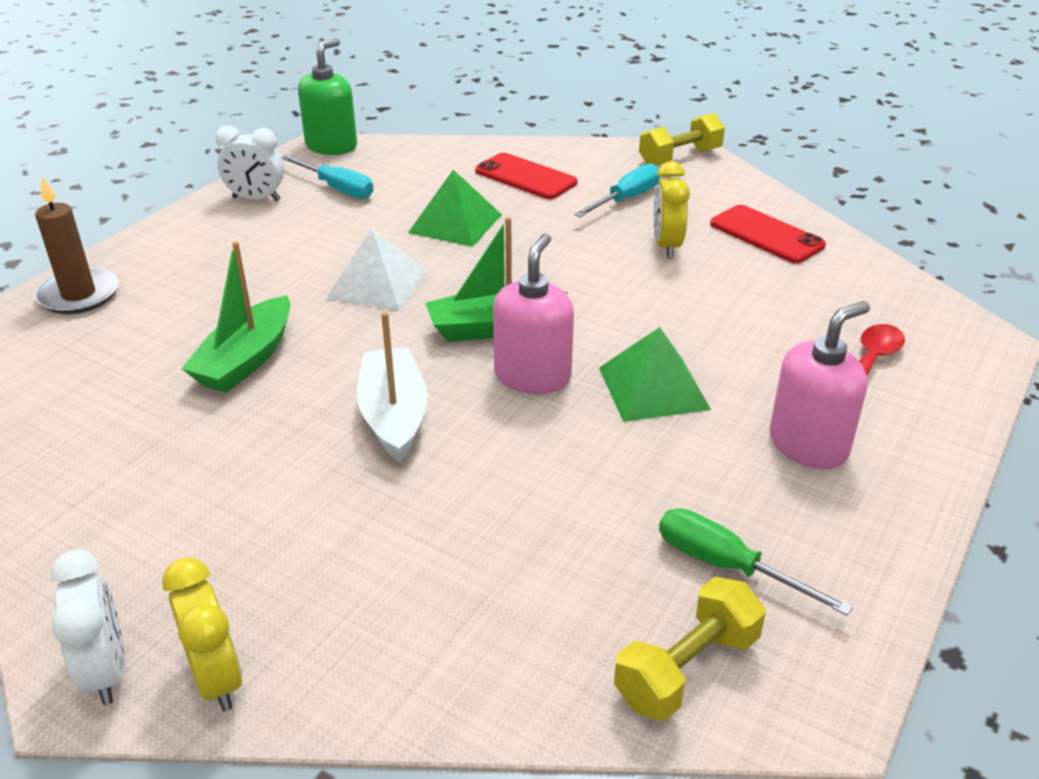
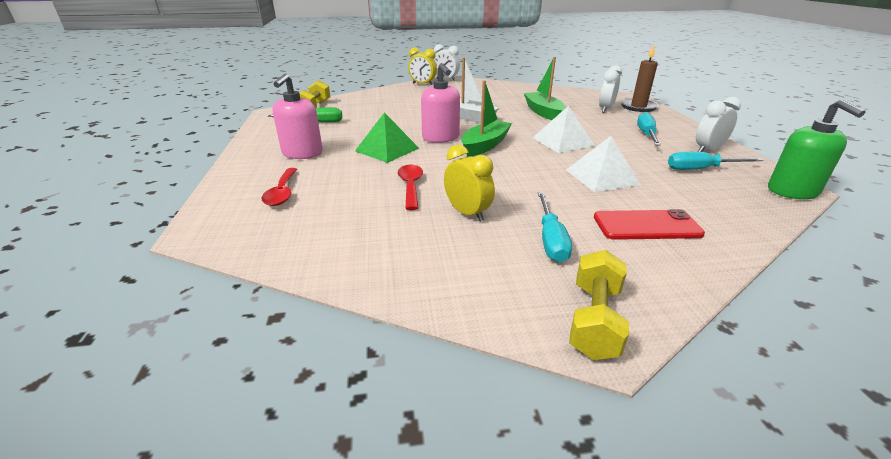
camera: 140 degrees right, 5 degrees down
(138, 315) = (605, 109): none -> white clock
(247, 245) = (646, 134): none -> turquoise screwdriver
(455, 223) = (602, 177): green pyramid -> white pyramid
(690, 302) = (411, 186): none -> red spoon
(766, 235) = (409, 254): red phone -> none

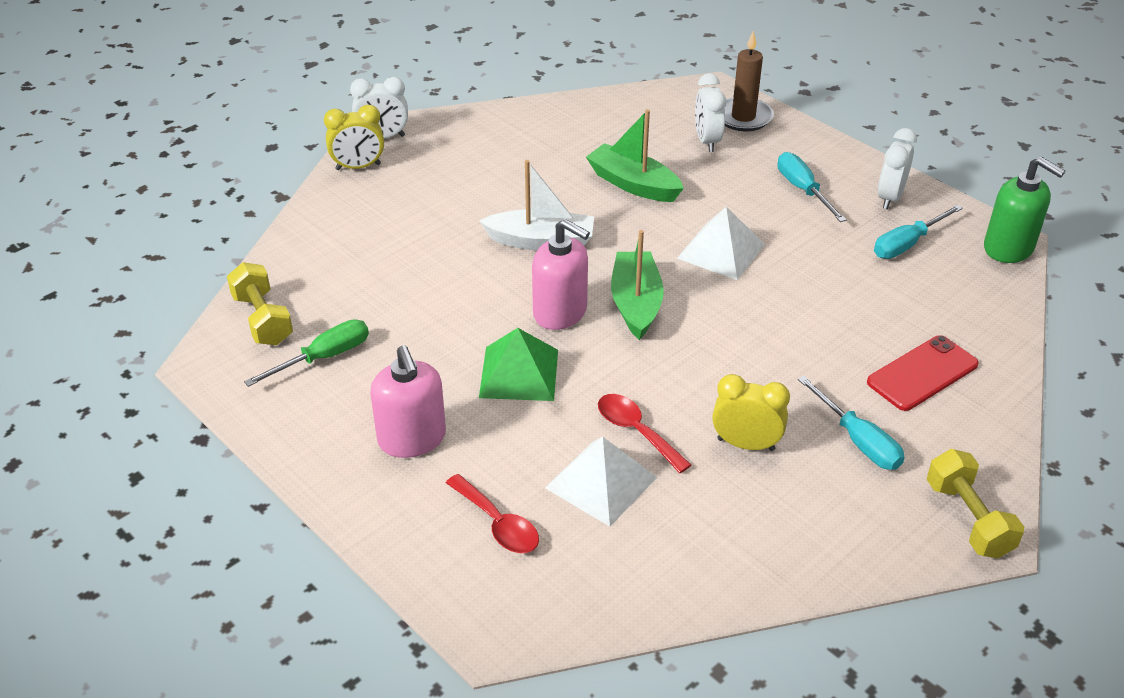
camera: 35 degrees left, 10 degrees up
(602, 177) = (822, 308): white pyramid -> white pyramid (601, 482)

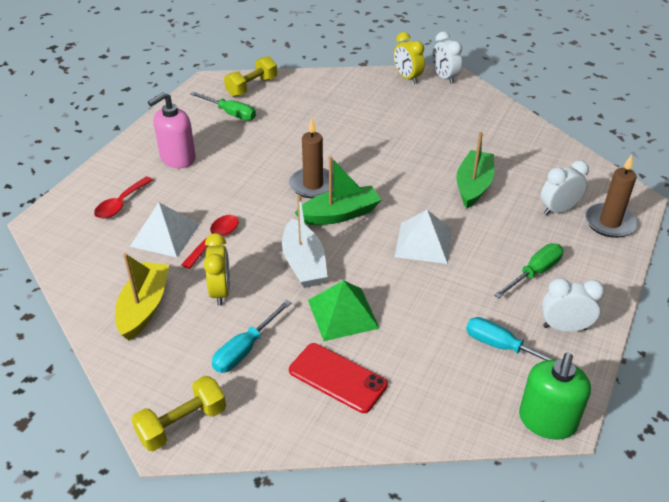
camera: 70 degrees right, 0 degrees up
(519, 373) = (248, 182): green pyramid -> green pyramid (343, 314)
(541, 241) = (380, 161): white boat -> white boat (304, 263)
(560, 312) = (313, 185): pink soap dispenser -> brown candle
(751, 527) = (144, 307): none -> yellow boat
(803, 190) = (534, 273): turquoise screwdriver -> green screwdriver

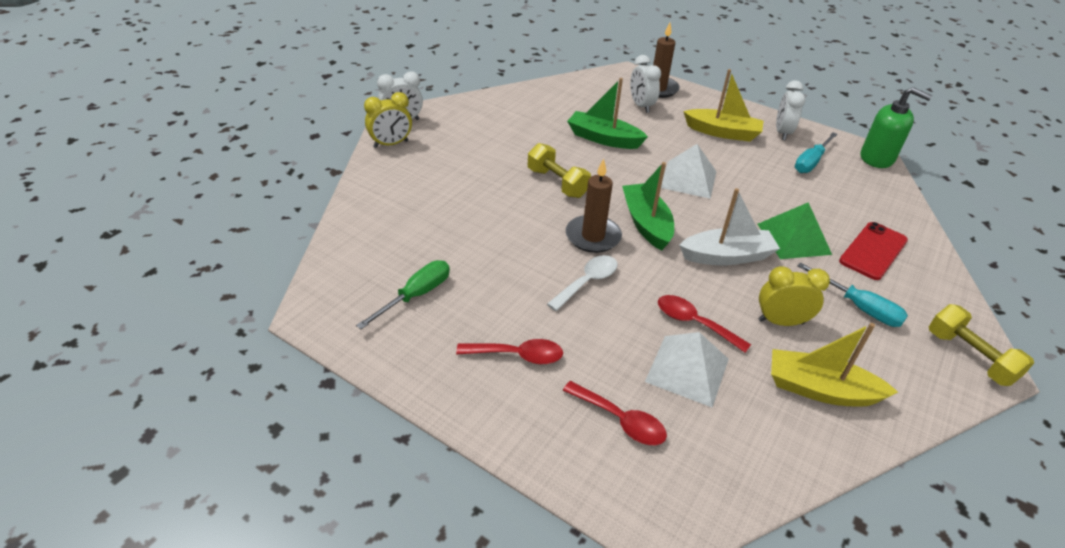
camera: 85 degrees left, 0 degrees up
(177, 158) = (517, 355): pink soap dispenser -> red spoon
(252, 87) = (352, 270): yellow dumbbell -> yellow dumbbell (557, 183)
(255, 184) = (587, 282): none -> white spoon
(534, 273) = (722, 132): green screwdriver -> yellow boat

